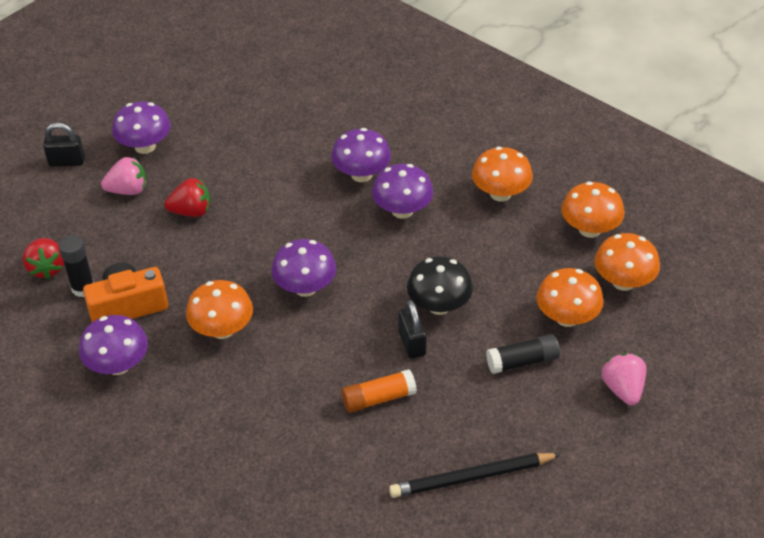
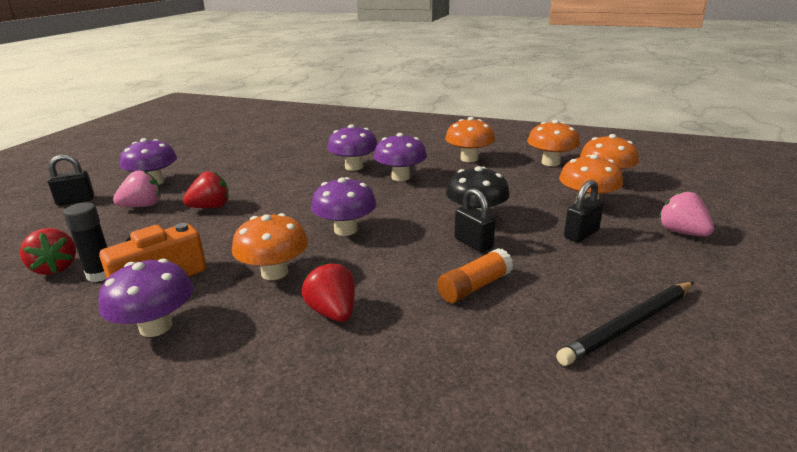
camera: 20 degrees left, 20 degrees down
(252, 391) = (333, 312): none -> red strawberry
(522, 361) = (581, 234): black glue stick -> black padlock

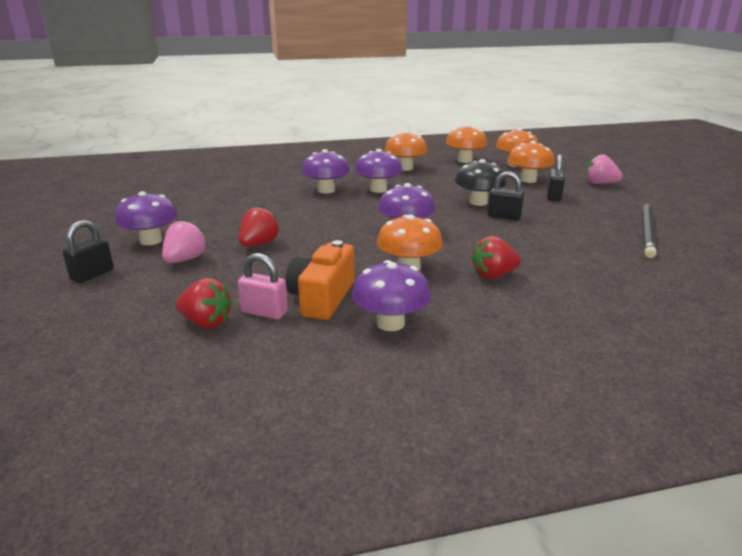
camera: 35 degrees left, 0 degrees up
(101, 274) = (264, 312): black glue stick -> pink padlock
(333, 312) = (493, 276): red strawberry -> red strawberry turned 45 degrees counterclockwise
(474, 287) = (546, 238): orange glue stick -> none

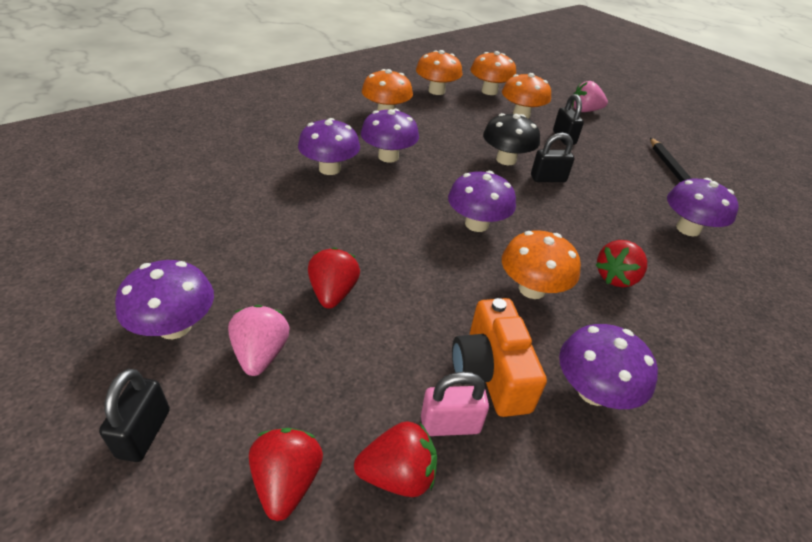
camera: 30 degrees left, 15 degrees up
(142, 309) = (287, 482): none -> red strawberry
(611, 262) = (688, 229): none -> purple mushroom

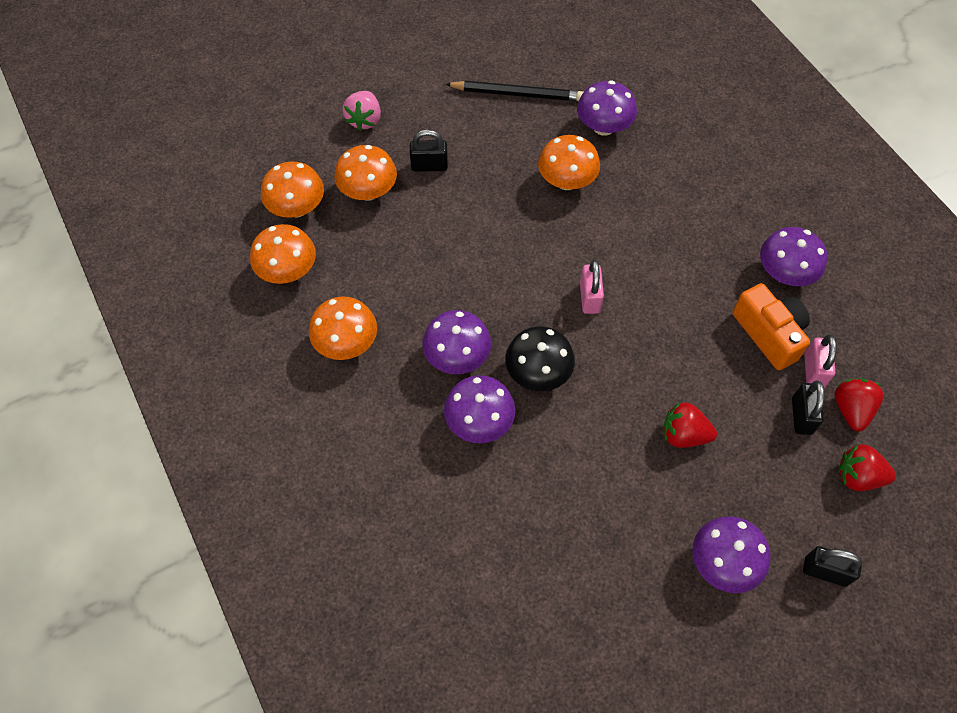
camera: 75 degrees left, 20 degrees up
(261, 354) = (752, 493): pink strawberry -> none
(476, 224) = (589, 298): purple mushroom -> pink padlock
(490, 373) = (769, 334): orange camera -> orange camera turned 120 degrees counterclockwise
(506, 160) = (473, 238): black mushroom -> black mushroom (538, 373)
(532, 289) = (681, 279): orange mushroom -> orange mushroom (566, 181)
(548, 179) = (514, 210): black padlock -> black padlock (801, 416)
(616, 277) = (668, 211): red strawberry -> none

